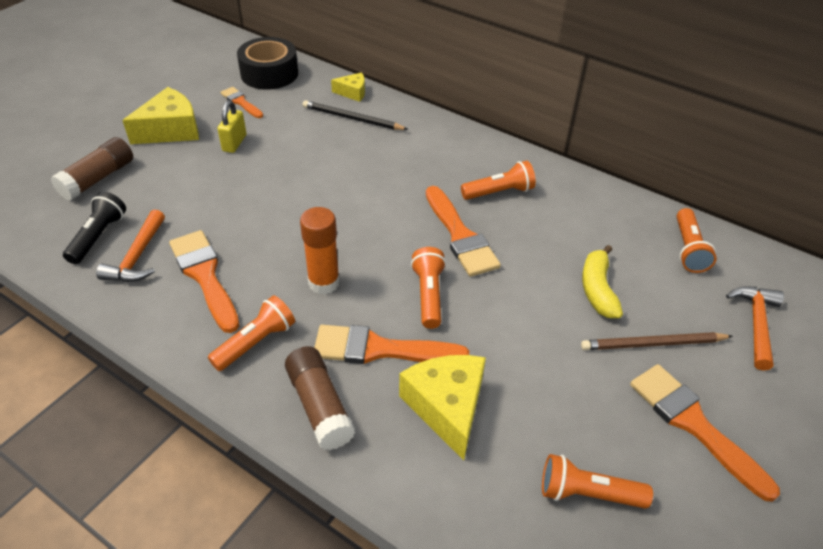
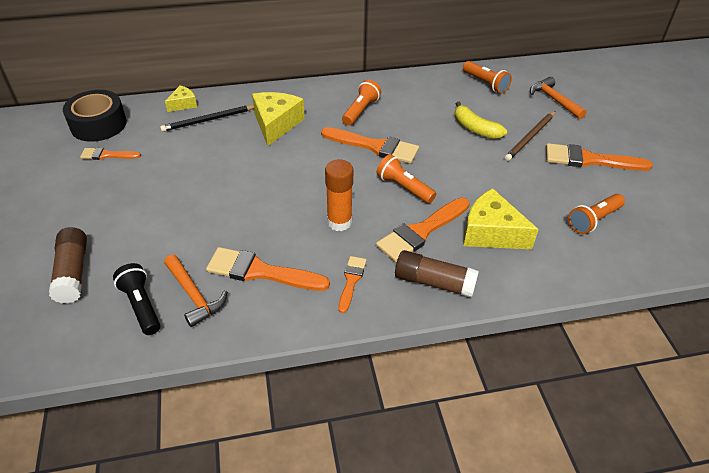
camera: 45 degrees left, 0 degrees up
(170, 130) = (79, 205): yellow cheese -> yellow cheese (276, 124)
(234, 143) = (147, 183): yellow padlock -> none
(256, 342) = (351, 281): orange flashlight -> orange brush

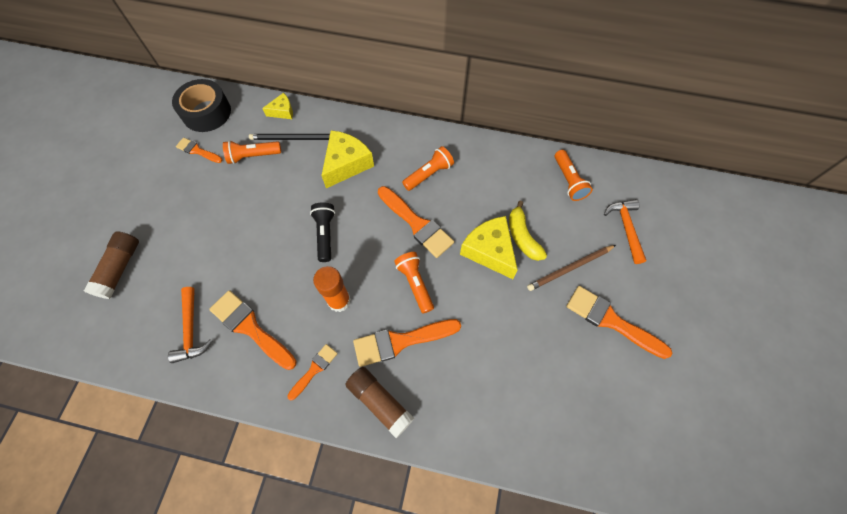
camera: 25 degrees right, 20 degrees up
(141, 305) = (150, 323): black flashlight -> black flashlight (325, 234)
(491, 233) = (461, 369): yellow cheese -> yellow cheese (489, 251)
(593, 220) = (566, 396): orange flashlight -> orange flashlight (253, 156)

